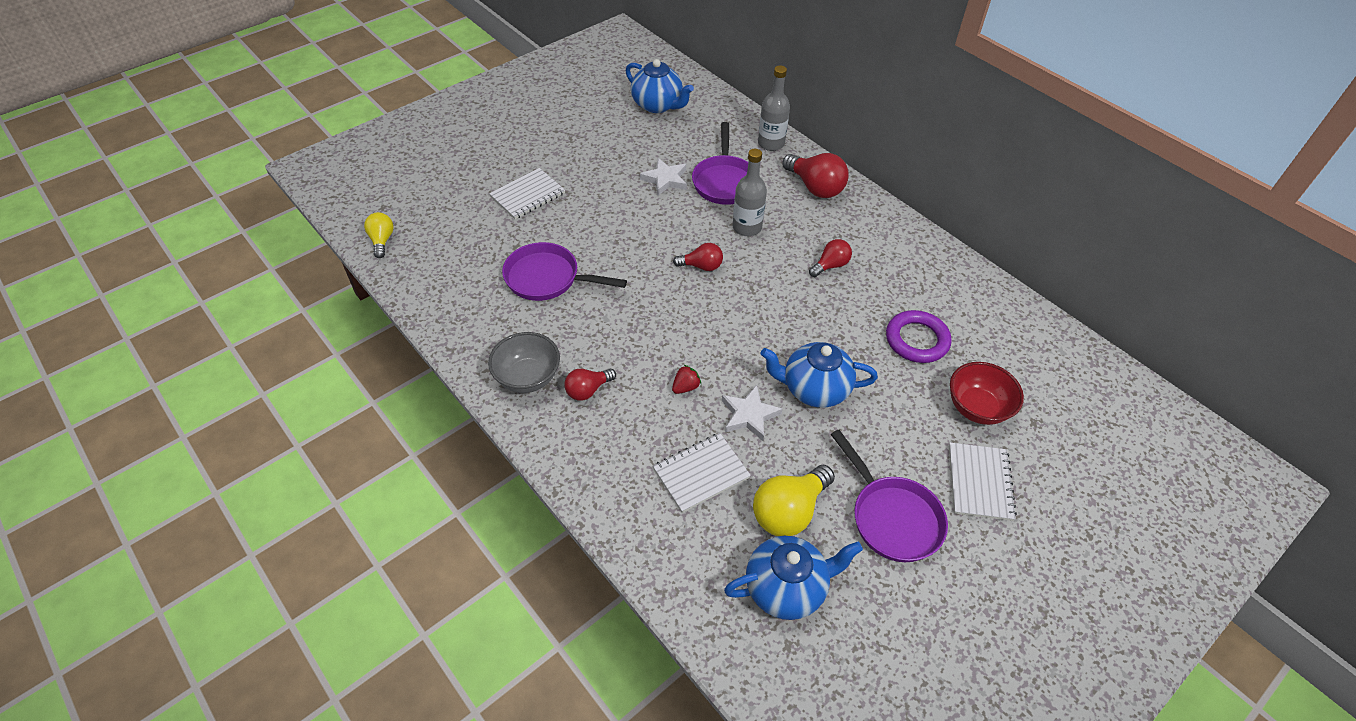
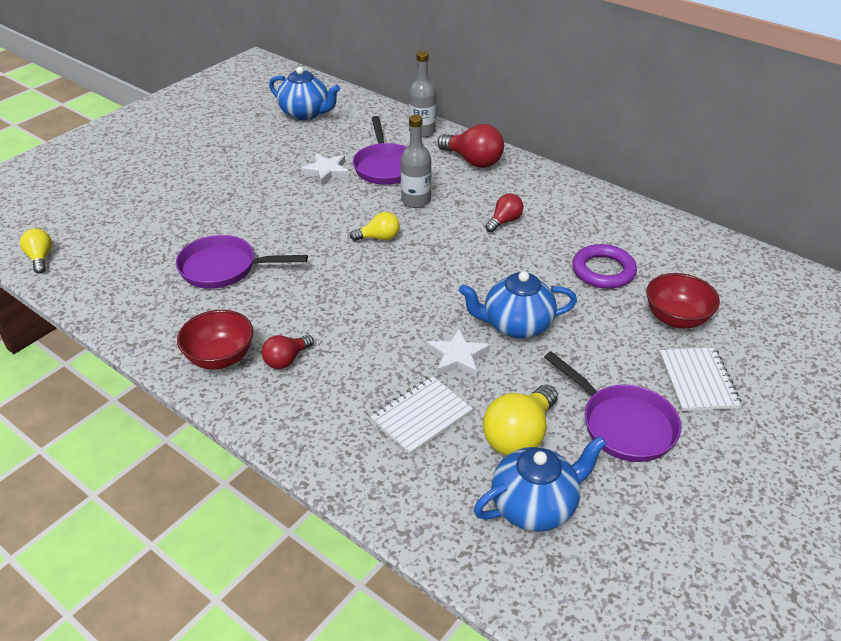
camera: 10 degrees left, 10 degrees down
(527, 195) = (189, 201): white notebook -> none
(528, 377) = (220, 357): grey bowl -> red bowl
(685, 387) = (387, 342): red strawberry -> none
(701, 266) = (379, 238): red light bulb -> yellow light bulb

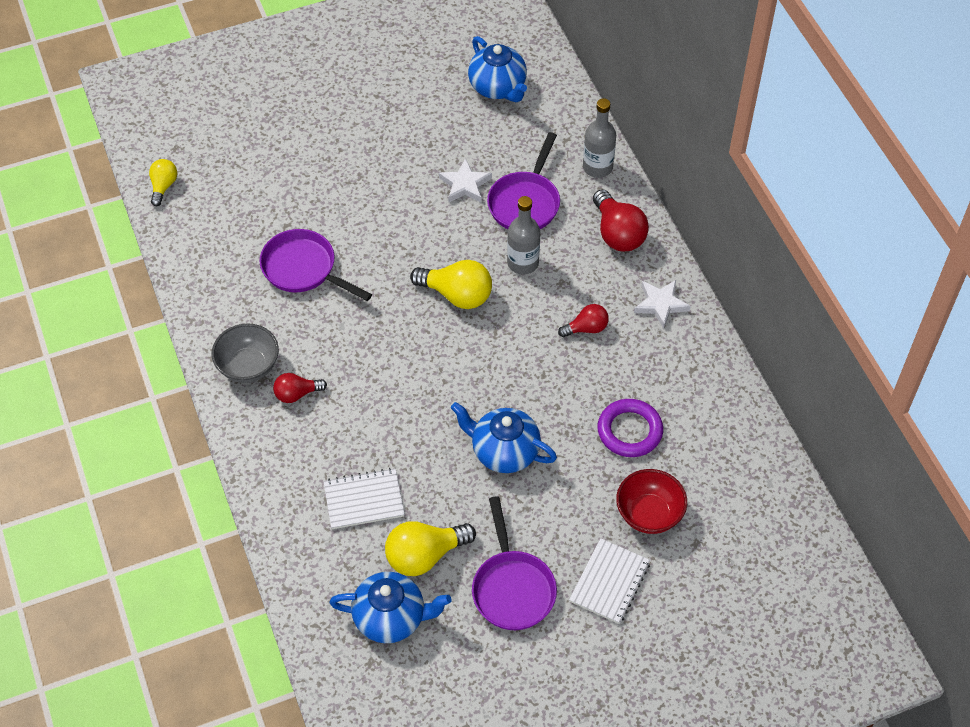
camera: 30 degrees right, 15 degrees up
(220, 357) = (248, 366): red bowl -> grey bowl
(379, 238) = (457, 295): yellow light bulb -> yellow light bulb, size x1.68
(457, 357) = (431, 459): white star -> white star (660, 304)

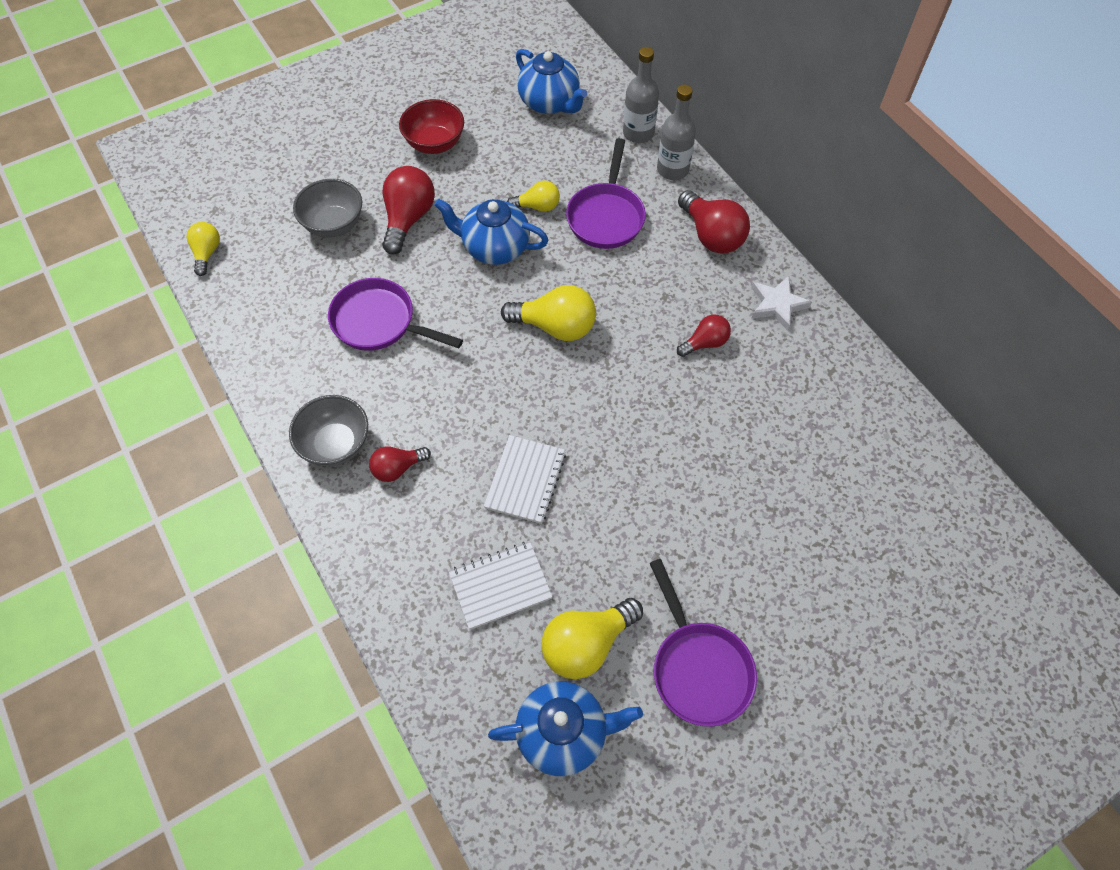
camera: 10 degrees left, 5 degrees up
(279, 176) = (334, 224): none -> grey bowl
(346, 180) = (408, 219): none -> red light bulb
(465, 185) = (537, 206): white star -> yellow light bulb
(504, 451) = (649, 499): blue teapot -> blue teapot (494, 247)
(523, 263) = (619, 281): grey bottle -> grey bottle (638, 133)
(609, 582) = (809, 640): white notebook -> white notebook (525, 480)
(629, 431) = (782, 452): purple ring -> none
(649, 514) = (831, 548): red bowl -> red bowl (435, 143)

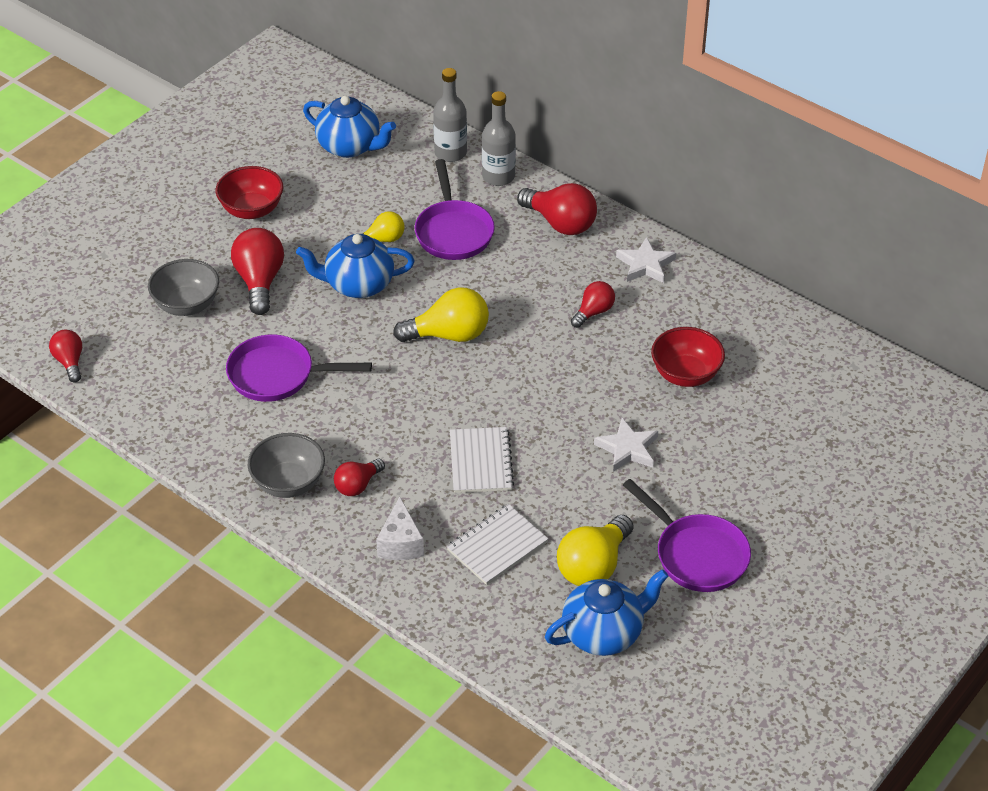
camera: 20 degrees left, 15 degrees down
(207, 253) = (70, 362): yellow light bulb -> red light bulb
(408, 550) = (400, 543): none -> white cheese
(677, 513) = (627, 449): none -> white star
(770, 443) = (685, 374): none -> red bowl

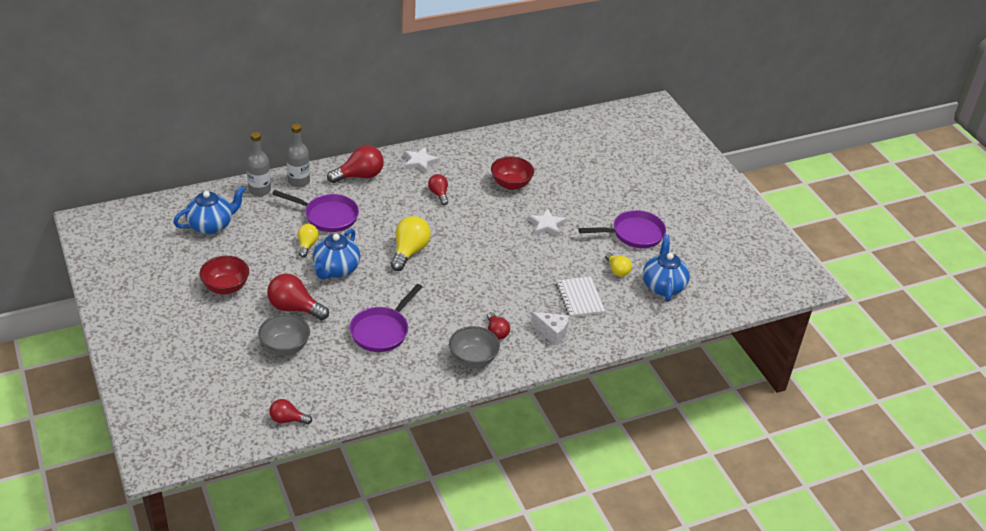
camera: 65 degrees left, 5 degrees down
(480, 462) = (515, 279): white notebook -> none
(593, 566) = (617, 270): yellow light bulb -> yellow light bulb, size x0.59

